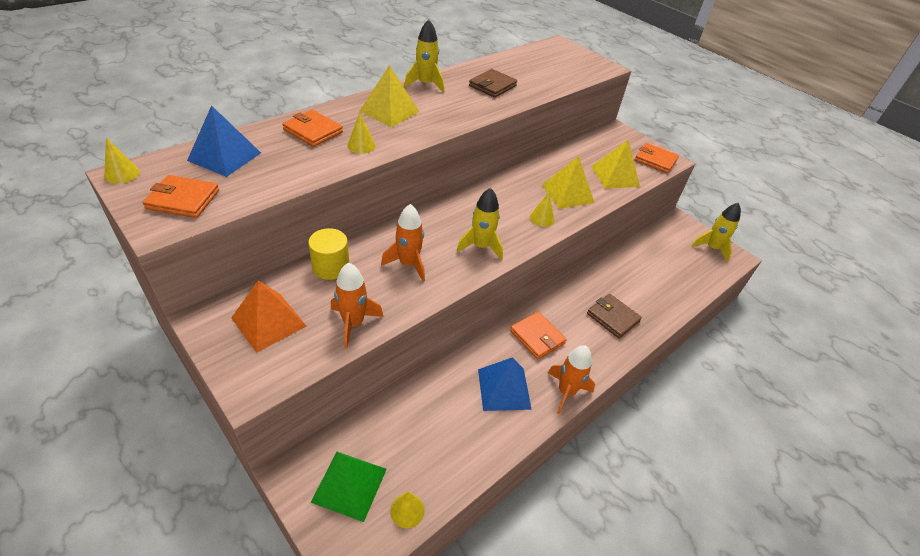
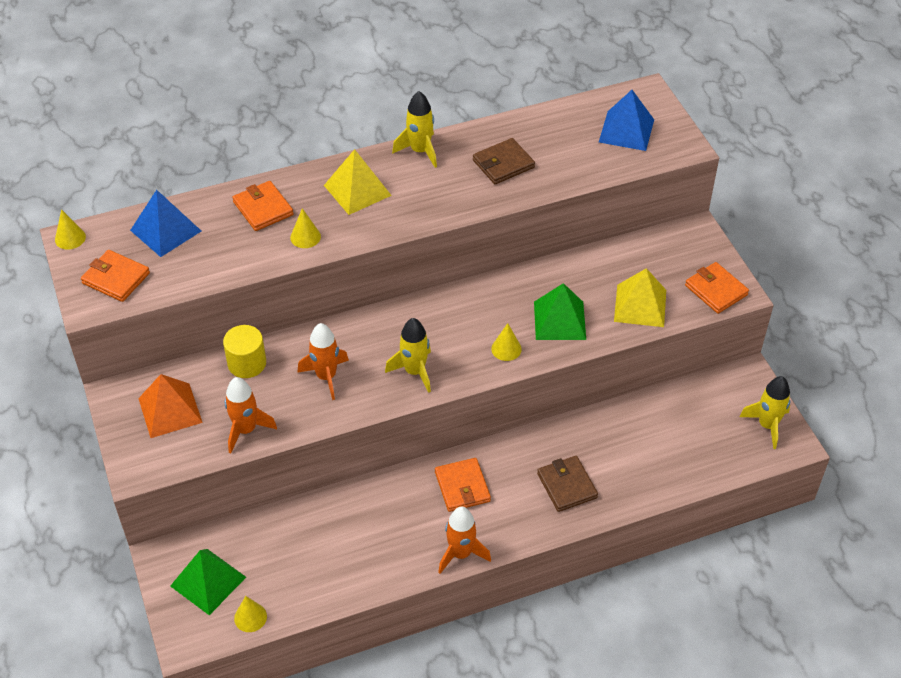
camera: 25 degrees right, 5 degrees up
(504, 388) = (395, 533): blue pyramid -> blue pyramid (626, 130)
(567, 193) = (559, 320): yellow pyramid -> green pyramid

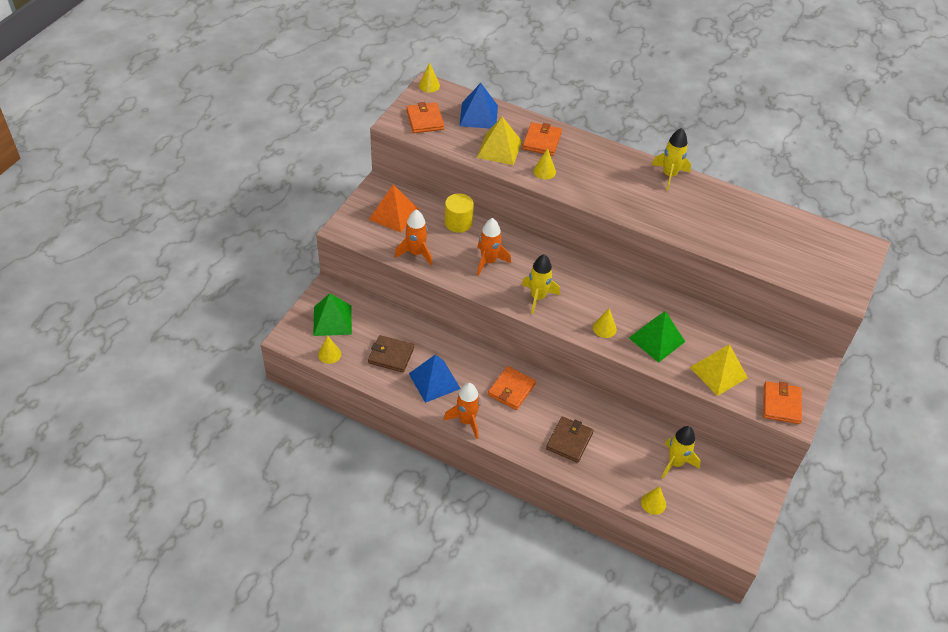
camera: 45 degrees right, 0 degrees up
(357, 190) = (605, 169): yellow pyramid -> yellow pyramid (499, 149)
(503, 164) = (710, 218): brown wallet -> brown wallet (391, 355)
(626, 130) = (818, 257): blue pyramid -> blue pyramid (434, 381)
(694, 473) = (653, 503): none -> yellow cone
(767, 425) = (738, 520): yellow rocket -> yellow rocket (675, 463)

